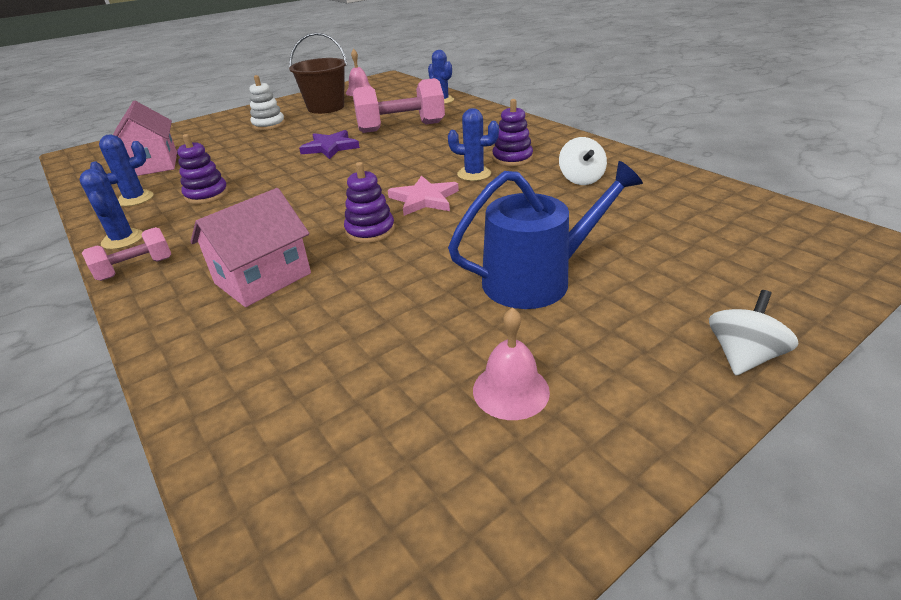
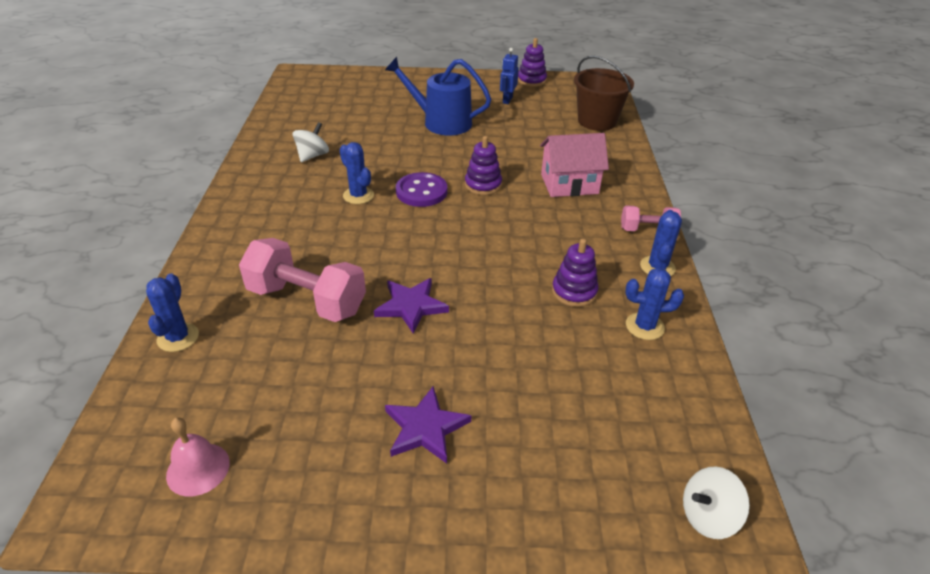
camera: 145 degrees left, 5 degrees up
(153, 164) = (617, 401): pink house -> none
(268, 125) = (425, 428): white stacking toy -> purple star
(326, 107) = (307, 435): brown bucket -> brown bucket (597, 121)
(424, 199) = (421, 192): pink star -> purple button
(511, 390) = (507, 100): pink bell -> blue robot
(512, 158) = (309, 195): purple stacking toy -> purple stacking toy (531, 80)
(742, 356) = (422, 77): white spinning top -> white spinning top (708, 516)

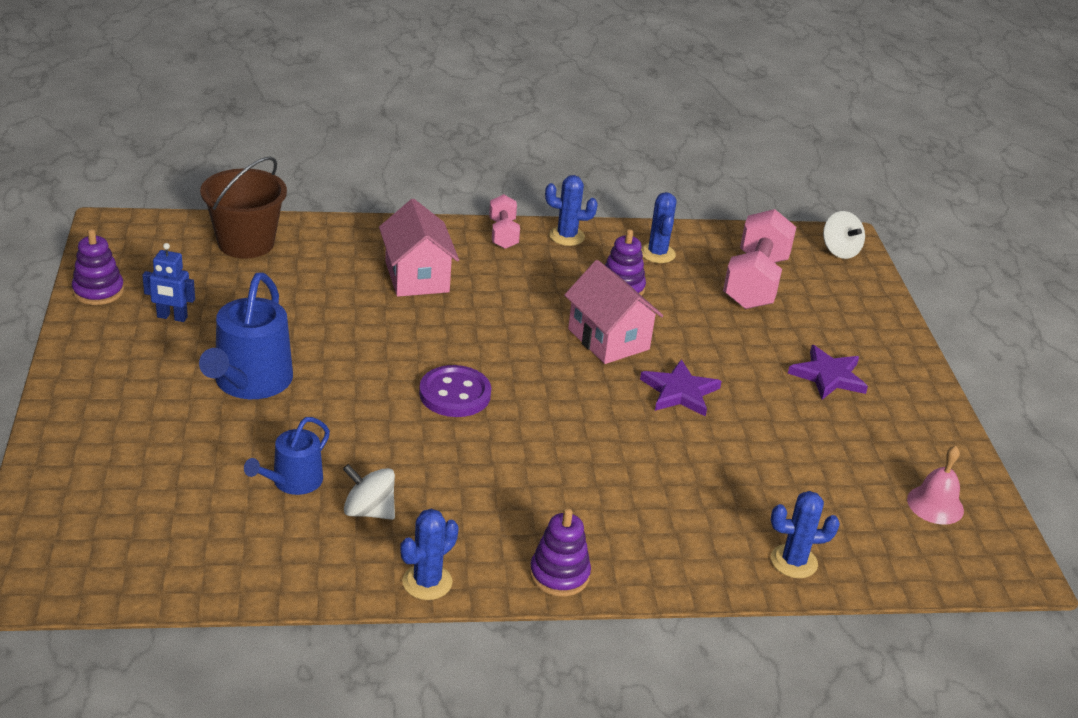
camera: 100 degrees left, 5 degrees down
(307, 300) = (697, 469): pink dumbbell -> pink dumbbell (755, 282)
(346, 134) = (293, 481): none -> blue watering can
(358, 195) = (475, 450): blue cactus -> blue cactus (427, 582)
(483, 185) = (429, 343): purple stacking toy -> purple stacking toy (559, 575)
(490, 273) = (608, 339): none -> pink house

